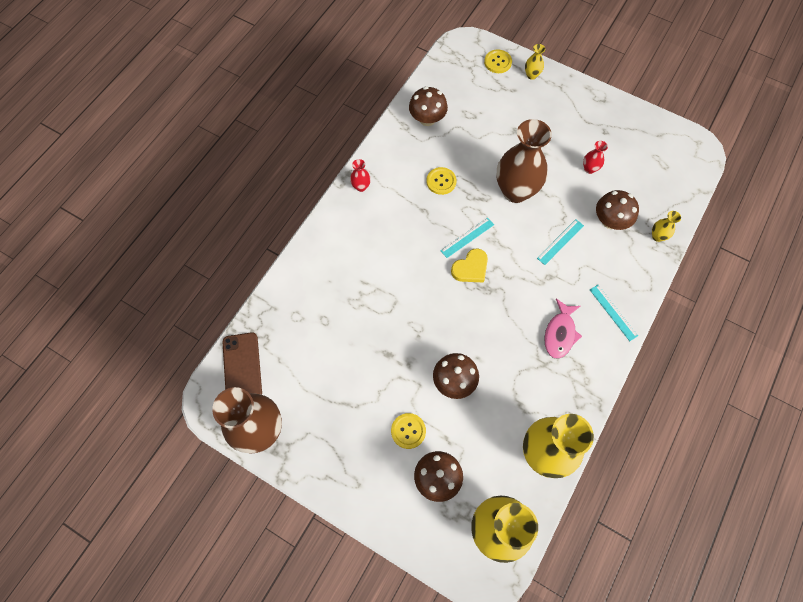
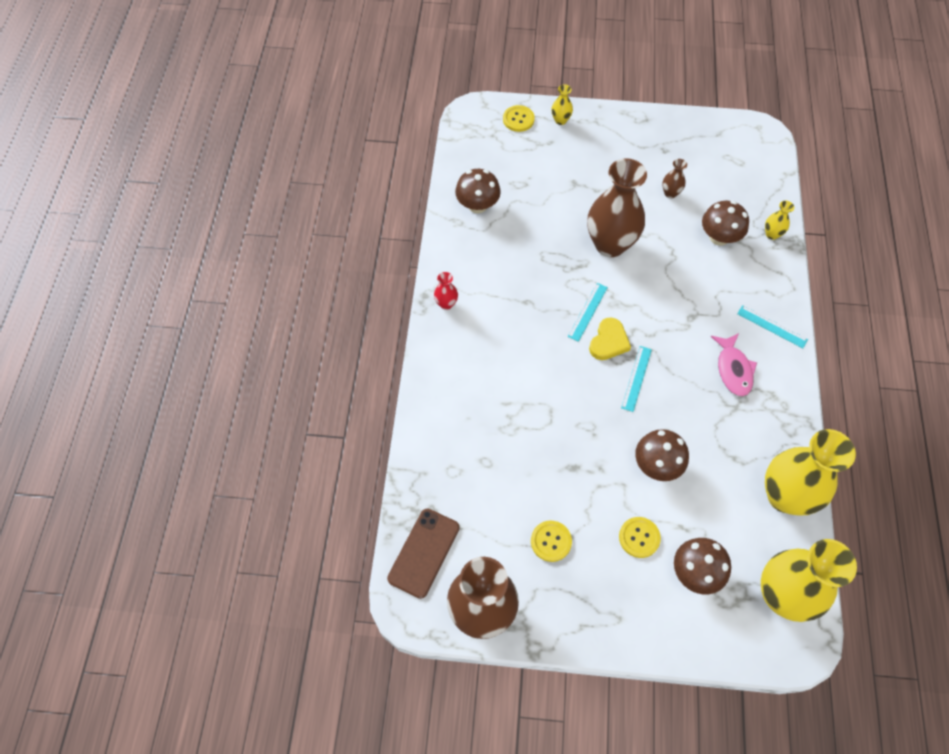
camera: 25 degrees left, 5 degrees down
(242, 367) = (424, 553): brown phone -> brown phone turned 60 degrees clockwise
(441, 181) = (528, 264): yellow button -> yellow button (551, 541)
(560, 242) = (683, 278): turquoise ruler -> turquoise ruler (636, 378)
(589, 169) = (670, 193): red vase -> brown vase

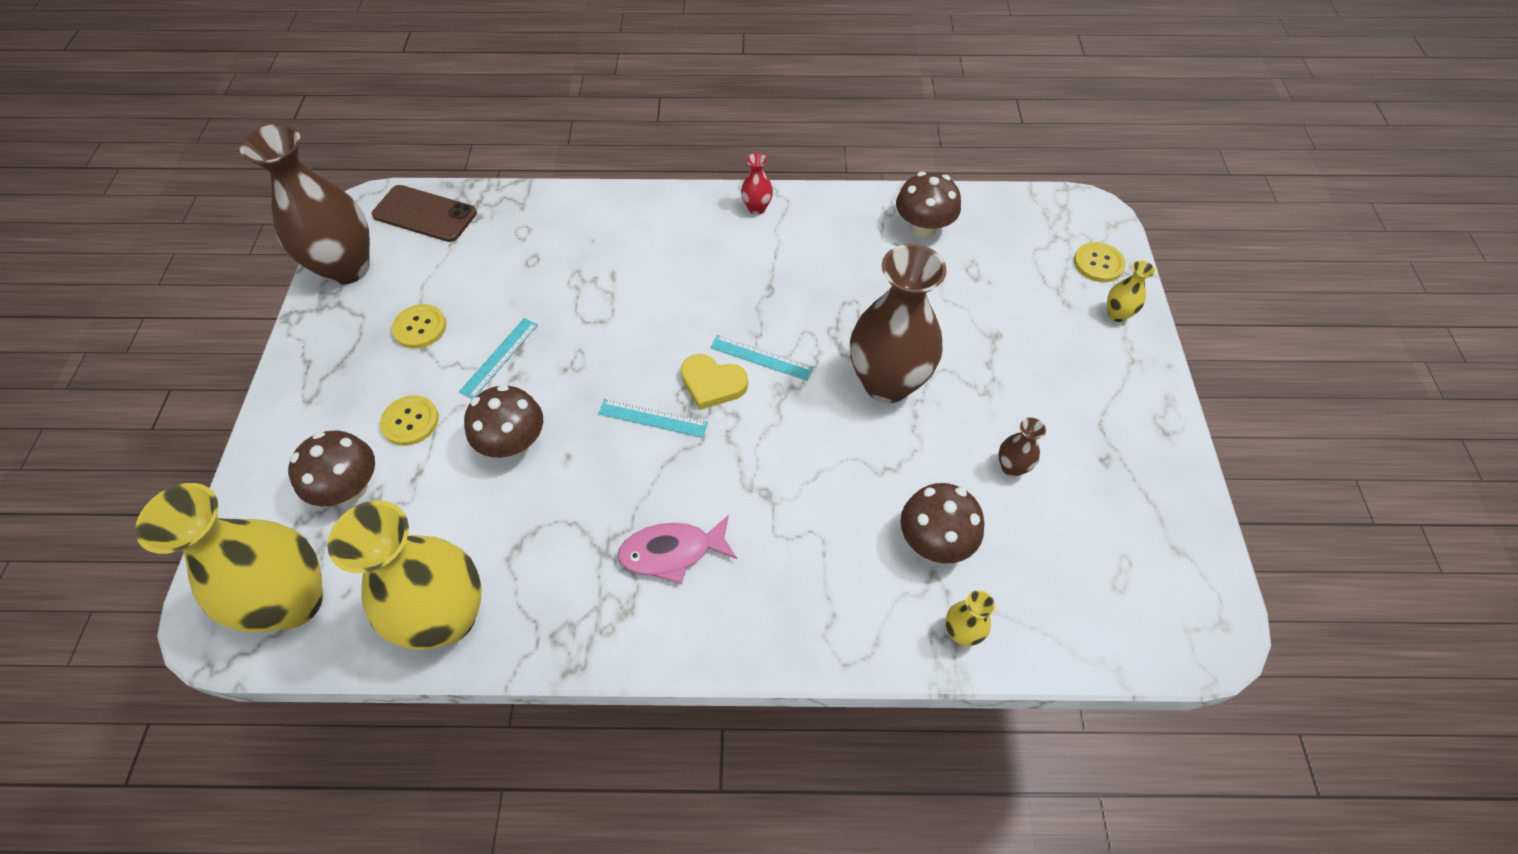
camera: 85 degrees right, 5 degrees down
(772, 326) = (759, 619): turquoise ruler -> turquoise ruler (499, 357)

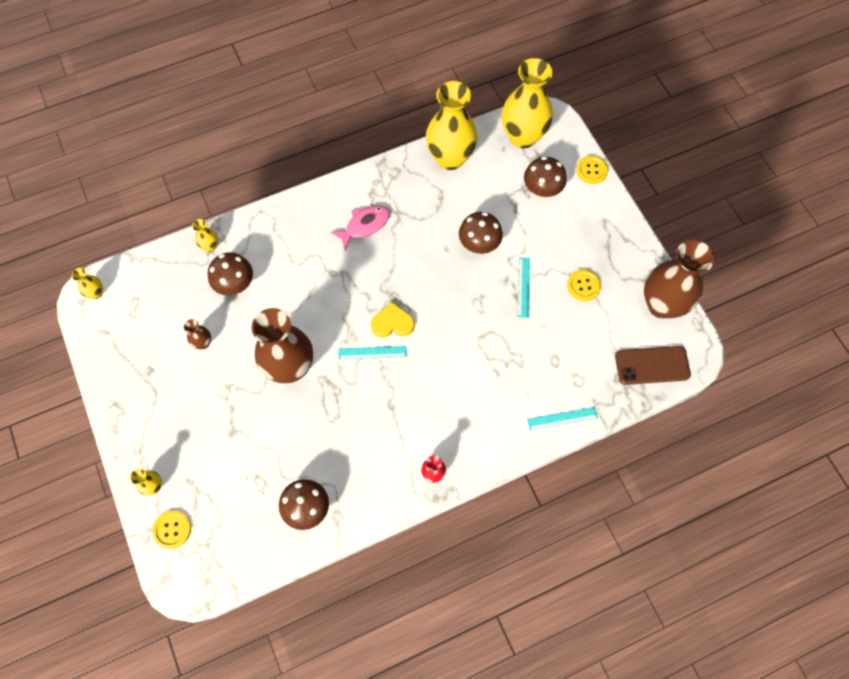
camera: 155 degrees right, 10 degrees up
(410, 421) = (541, 232): yellow button -> yellow button (592, 170)
(652, 418) = (414, 288): turquoise ruler -> turquoise ruler (562, 418)
(1193, 628) = (96, 293): none -> yellow vase

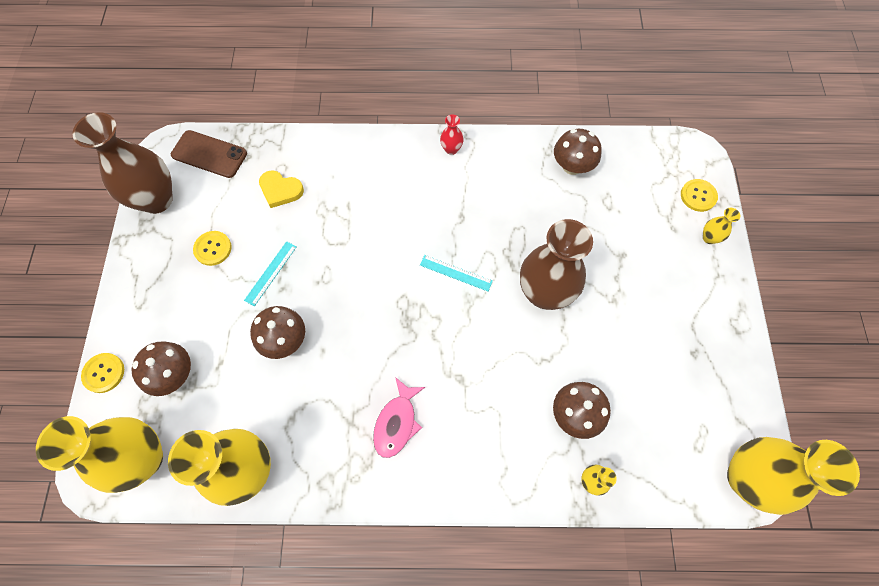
camera: 155 degrees left, 0 degrees up
(96, 293) = (746, 478): yellow vase -> yellow vase, size x2.39
(203, 343) = (629, 359): brown vase -> none
(365, 225) = (397, 422): pink fish -> pink fish turned 60 degrees counterclockwise
(392, 323) = (422, 294): yellow heart -> yellow heart (280, 190)
(562, 418) = (316, 146): turquoise ruler -> none

